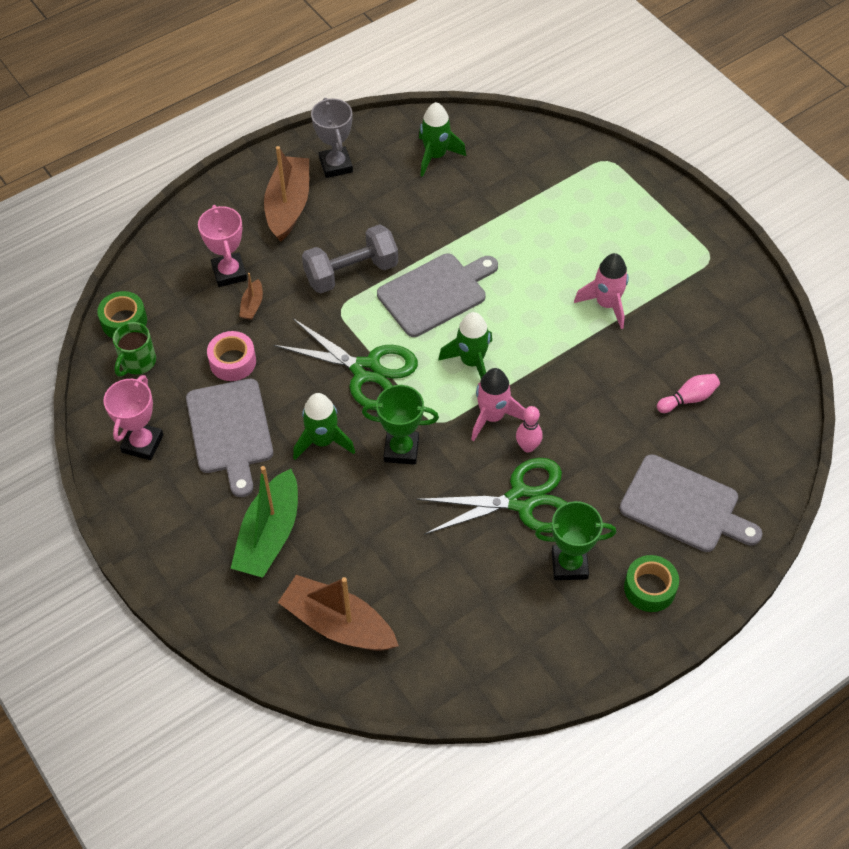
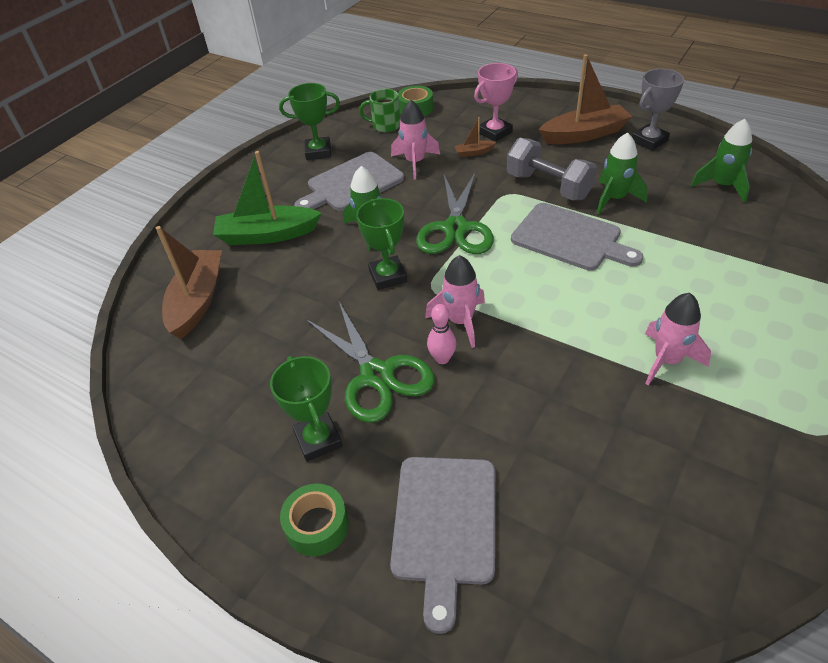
camera: 70 degrees right, 10 degrees down
(142, 443) = (318, 152): pink trophy -> green trophy
(232, 362) = (415, 162): pink tape -> pink rocket
(471, 362) = (512, 286): green rocket -> green rocket (614, 199)
(688, 399) = (599, 480): pink bowling pin -> none

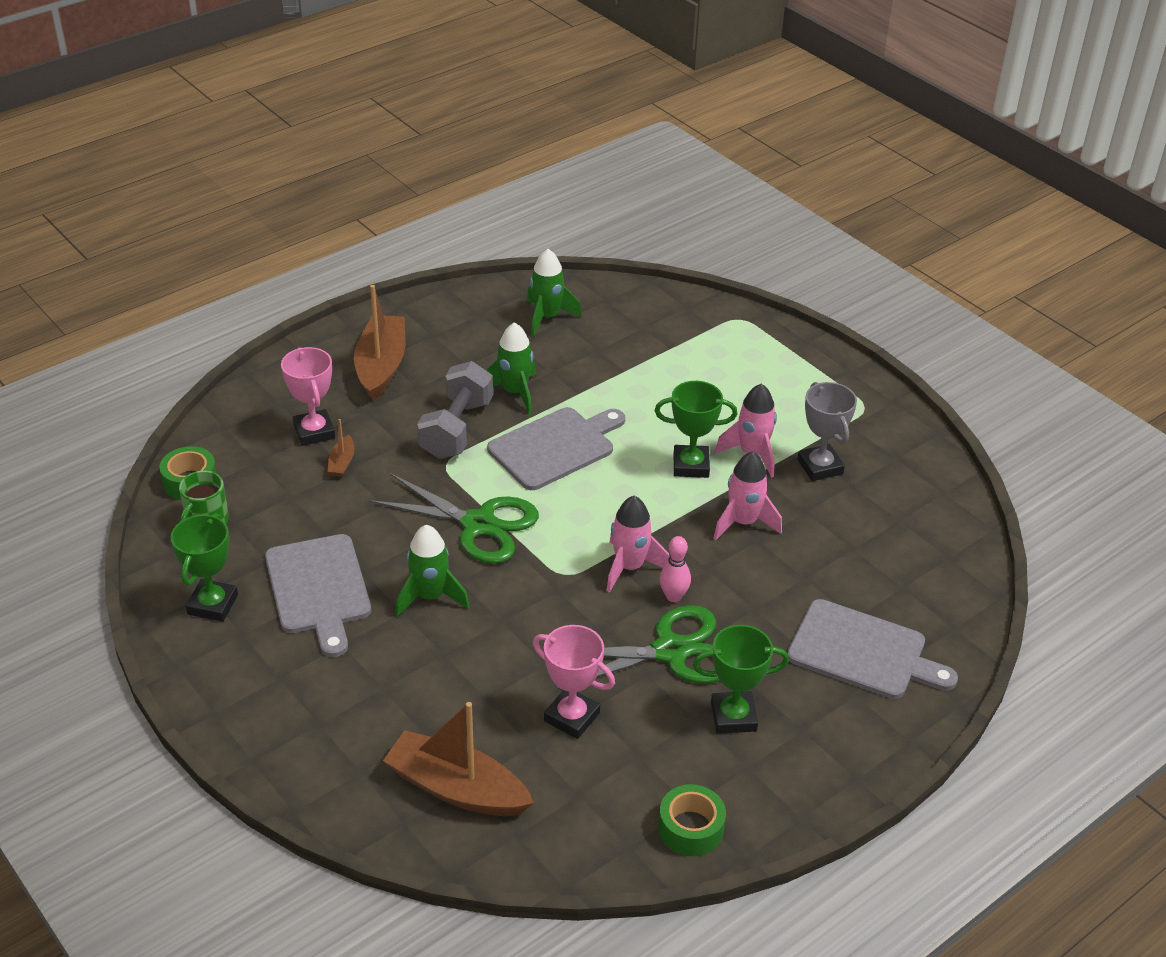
camera: 75 degrees left, 5 degrees down
(267, 235) = (369, 696): green boat -> none
(282, 337) = (571, 717): none -> pink trophy
(317, 525) = (831, 739): green tape -> green tape (690, 828)
(388, 276) = (524, 603): green trophy -> green trophy (691, 465)
(415, 162) = (320, 519): pink rocket -> pink rocket (743, 522)
(548, 186) = (456, 429): grey dumbbell -> grey dumbbell turned 45 degrees counterclockwise
(649, 141) = (434, 328): grey trophy -> grey trophy (820, 467)

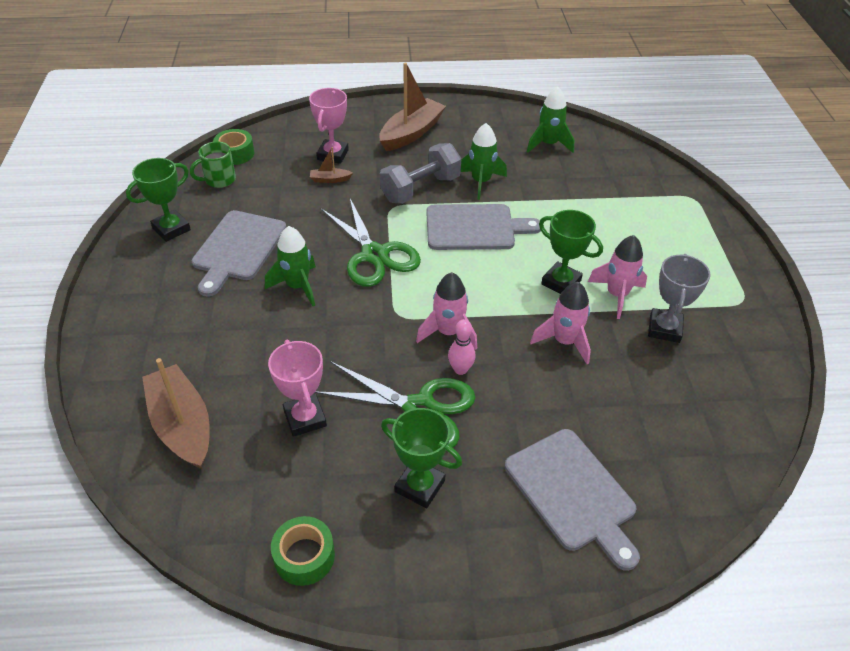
camera: 35 degrees right, 5 degrees up
(342, 463) = (330, 179): brown boat -> brown boat turned 45 degrees clockwise

